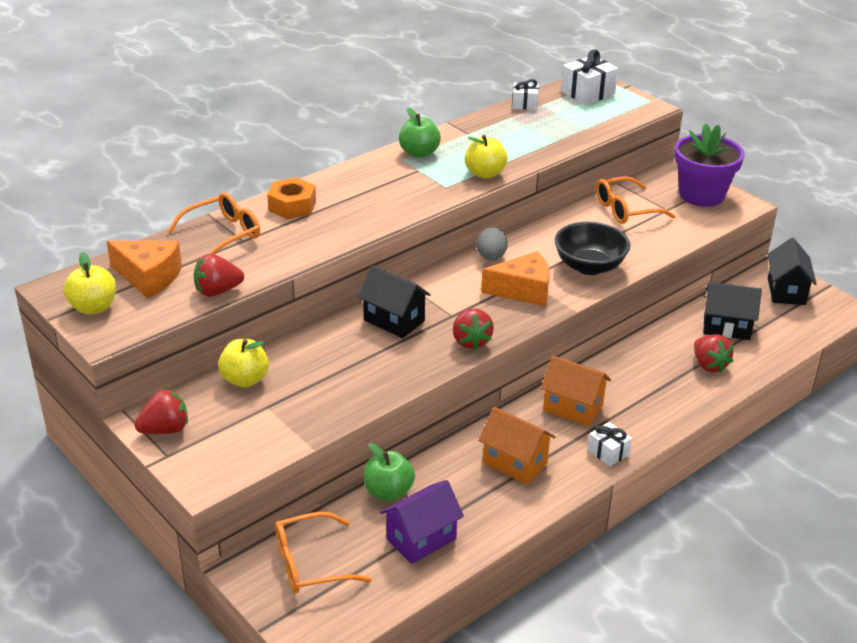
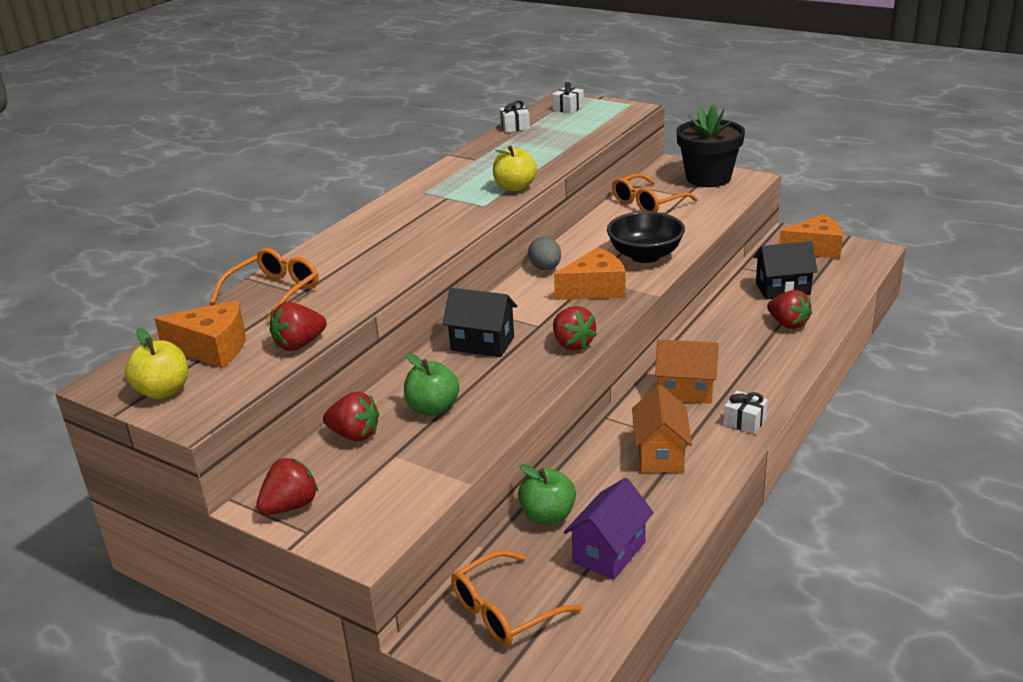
camera: 15 degrees left, 5 degrees down
(245, 380) = (354, 435): yellow apple -> red strawberry
(292, 206) = (335, 252): orange nut -> none
(419, 153) = (438, 184): green apple -> green apple (433, 408)
(515, 463) = (660, 454): orange house -> orange house turned 75 degrees clockwise
(588, 93) = (568, 108): white gift -> white gift, size x0.60
(701, 195) = (708, 178): purple flower pot -> black flower pot
(786, 291) = (815, 249): black house -> orange cheese

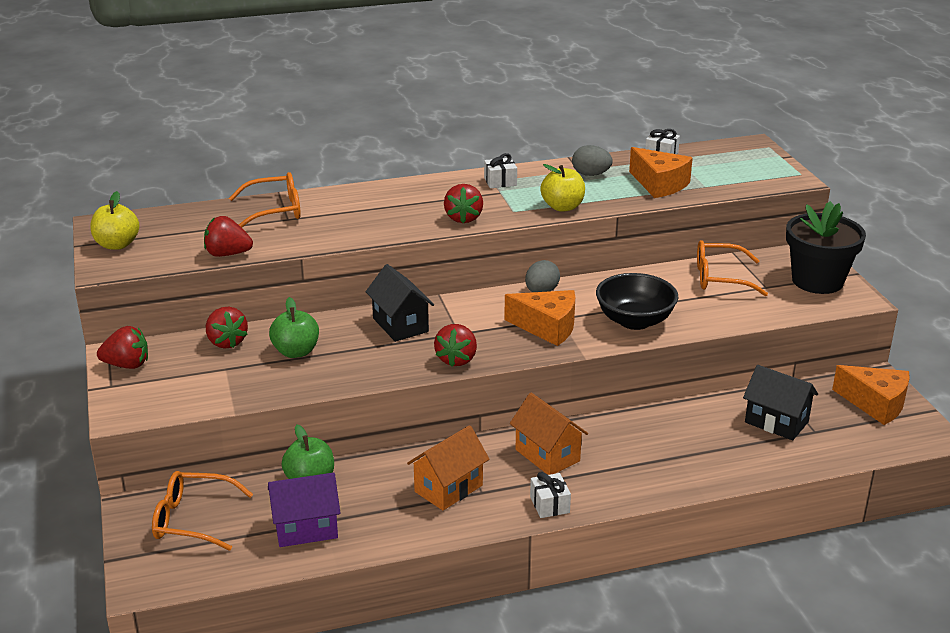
camera: 40 degrees right, 0 degrees up
(212, 348) = (182, 231): orange cheese -> orange cheese (659, 184)
(491, 159) = (591, 174): none -> grey egg
(568, 108) = (738, 155): white gift -> white gift (500, 182)
(788, 324) = (726, 453): red strawberry -> red strawberry (463, 218)

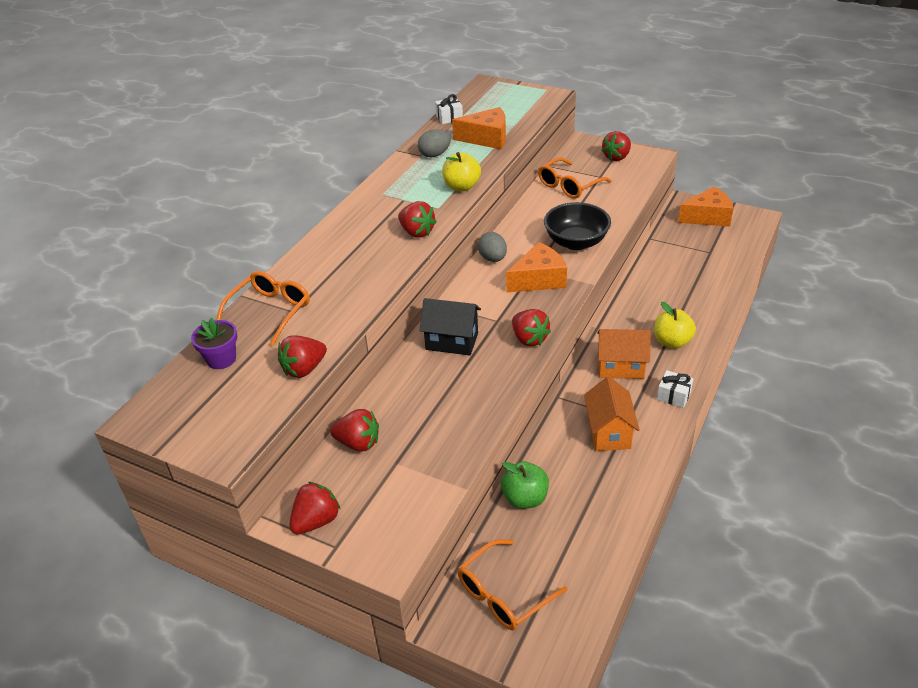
camera: 45 degrees left, 10 degrees up
(117, 245) = (193, 426): yellow apple -> yellow apple (672, 342)
(198, 220) = (221, 359): none -> purple flower pot
(296, 352) = (421, 412): green apple -> none
(306, 529) = (581, 532): purple house -> none
(500, 182) = (388, 192): white gift -> none
(776, 422) = (686, 259): black house -> none
(817, 281) = (616, 157): black flower pot -> red strawberry

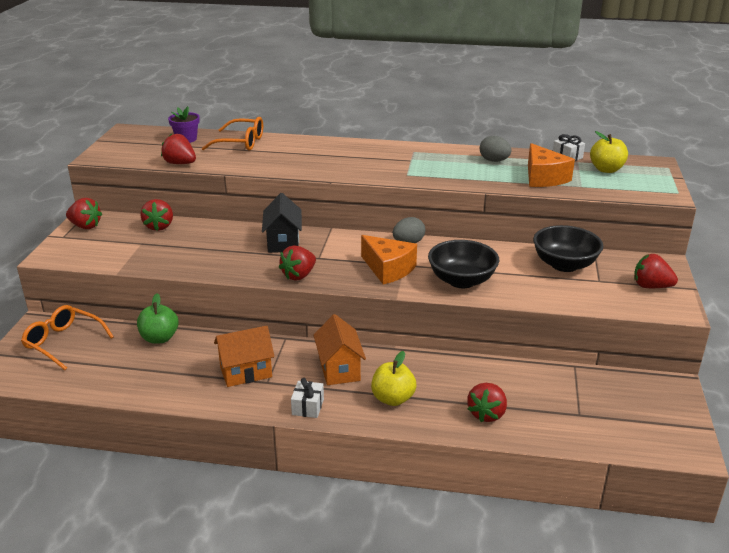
camera: 70 degrees right, 10 degrees down
(417, 232) = (364, 172): red strawberry -> red strawberry (487, 414)
(462, 186) = (447, 179): yellow apple -> yellow apple (606, 169)
(569, 186) = (564, 265): orange glasses -> black bowl
(708, 217) = (656, 407): orange cheese -> none

